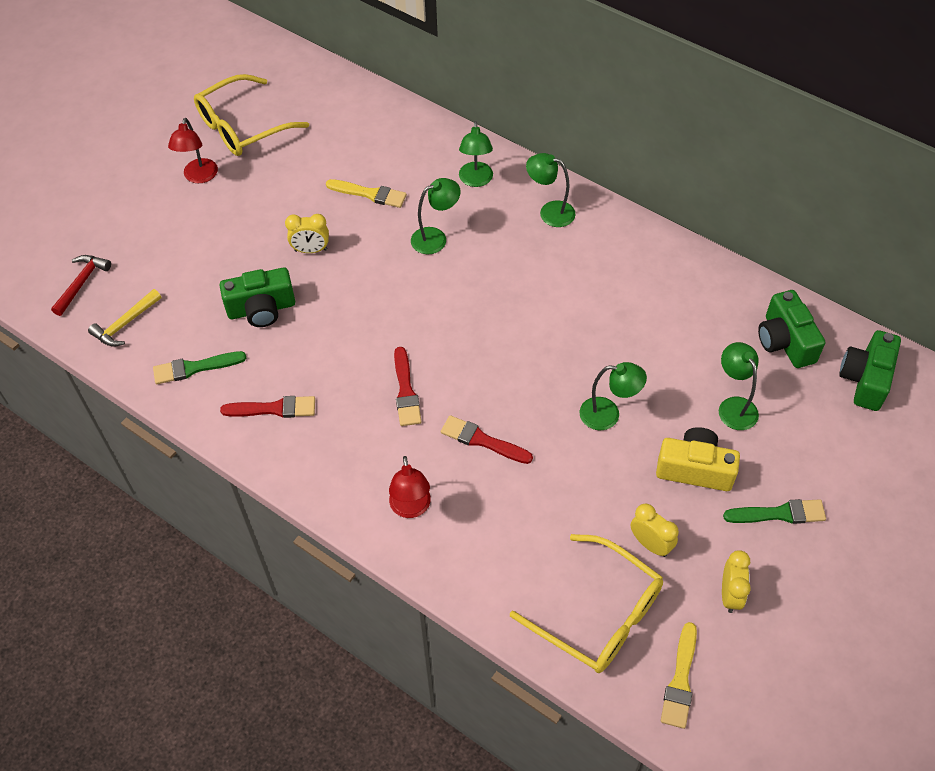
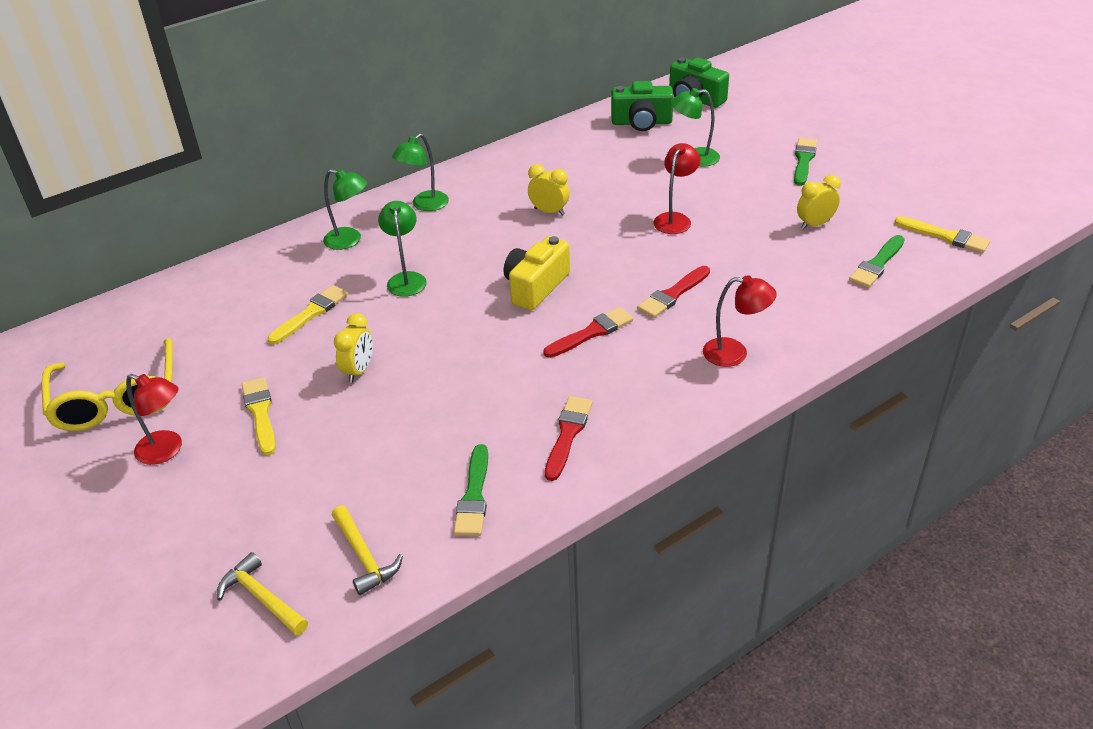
camera: 70 degrees left, 15 degrees down
(82, 283) = (262, 598): red hammer -> yellow hammer
(248, 211) = (260, 413): none -> yellow brush
(261, 309) = (419, 424): green camera -> none
(406, 391) = (591, 333): red brush -> red brush turned 45 degrees counterclockwise
(598, 614) = (877, 264): yellow glasses -> green brush
(608, 414) = (675, 219): green lamp -> red lamp
(695, 469) = (748, 188): yellow camera -> yellow camera (535, 287)
(730, 595) = (872, 197): yellow clock -> yellow clock (549, 211)

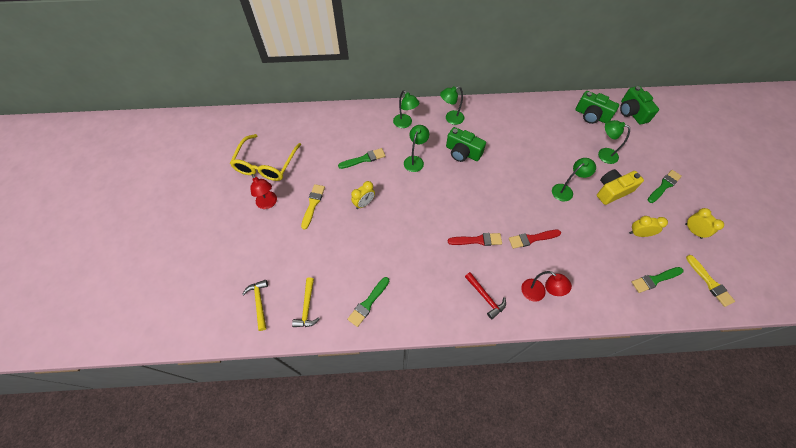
camera: 30 degrees right, 20 degrees up
(311, 313) = (364, 159): yellow brush -> green brush
(479, 238) = (462, 152): none -> green camera
(535, 287) = (469, 197): yellow camera -> yellow camera (612, 191)
(549, 211) = (506, 152): yellow clock -> yellow clock (693, 231)
(568, 434) = (428, 294): red brush -> none
(661, 395) = (485, 297): none -> red hammer
(675, 219) = (565, 190): red lamp -> green lamp

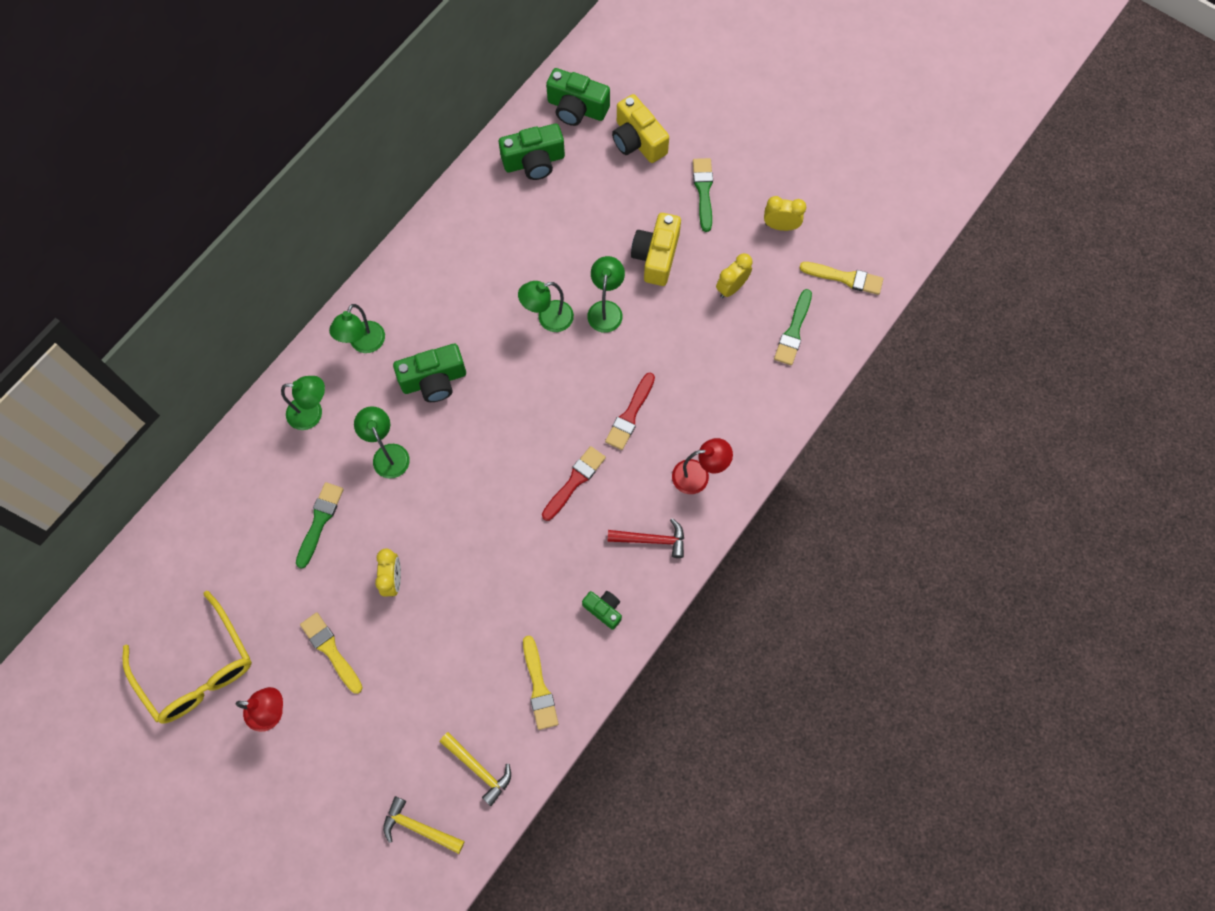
camera: 50 degrees left, 10 degrees up
(368, 303) = (539, 687): green brush -> yellow brush
(431, 302) = (604, 609): none -> green camera
(603, 154) = (600, 210): green lamp -> green lamp (548, 319)
(649, 143) = (637, 141): none -> yellow camera

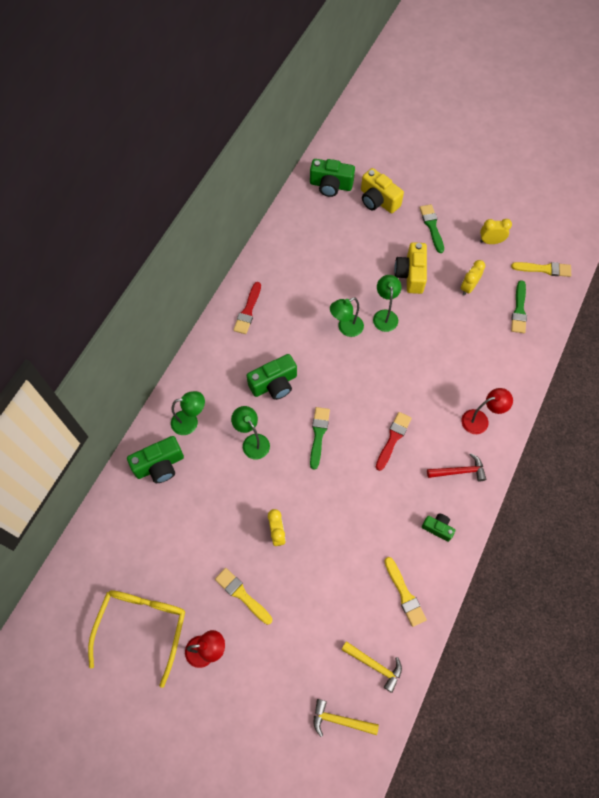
camera: 10 degrees left, 5 degrees down
(197, 669) = (142, 627): yellow glasses -> yellow glasses turned 120 degrees counterclockwise
(319, 521) = (212, 499): green brush -> green brush (318, 434)
(364, 344) = (217, 366): green lamp -> none
(534, 162) = (310, 224): green camera -> green camera (159, 465)
(630, 415) = (421, 385): red brush -> red brush (248, 311)

